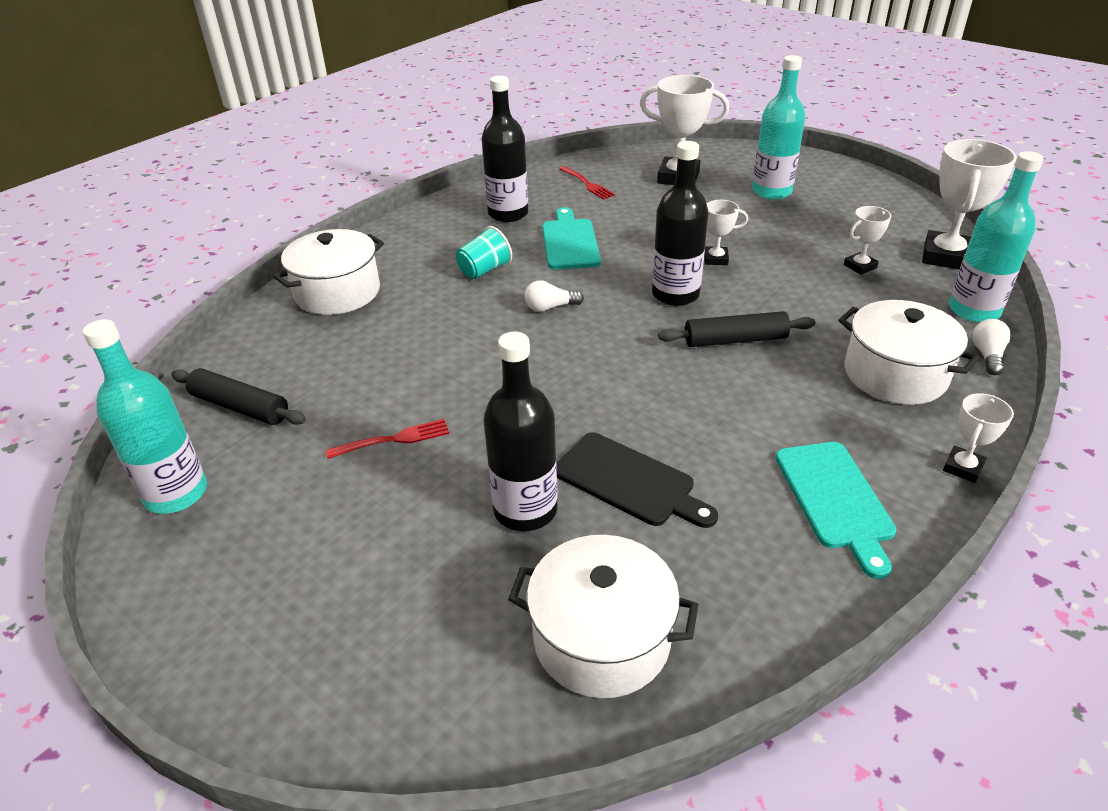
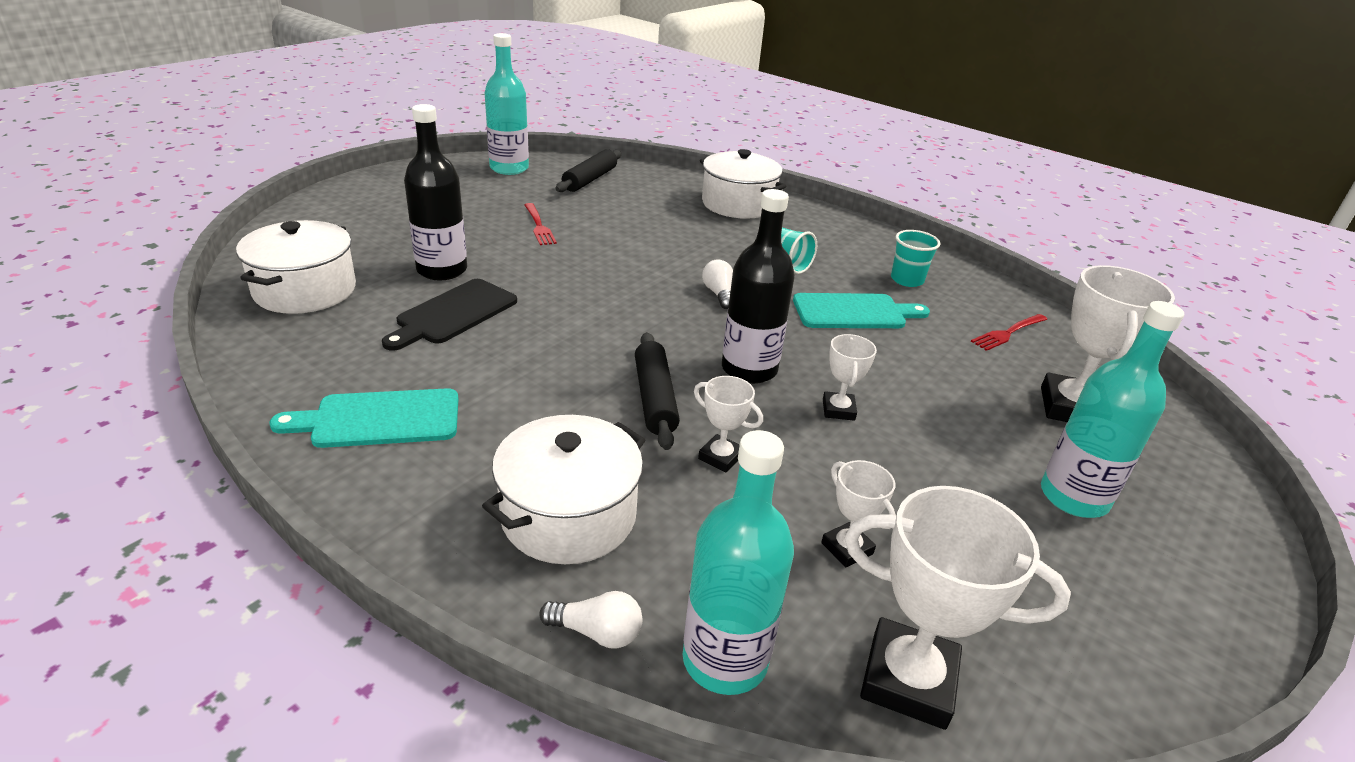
camera: 85 degrees right, 5 degrees down
(508, 214) = (907, 280): black bottle -> turquoise cup
(962, 468) = (381, 526): white trophy -> white trophy (720, 457)

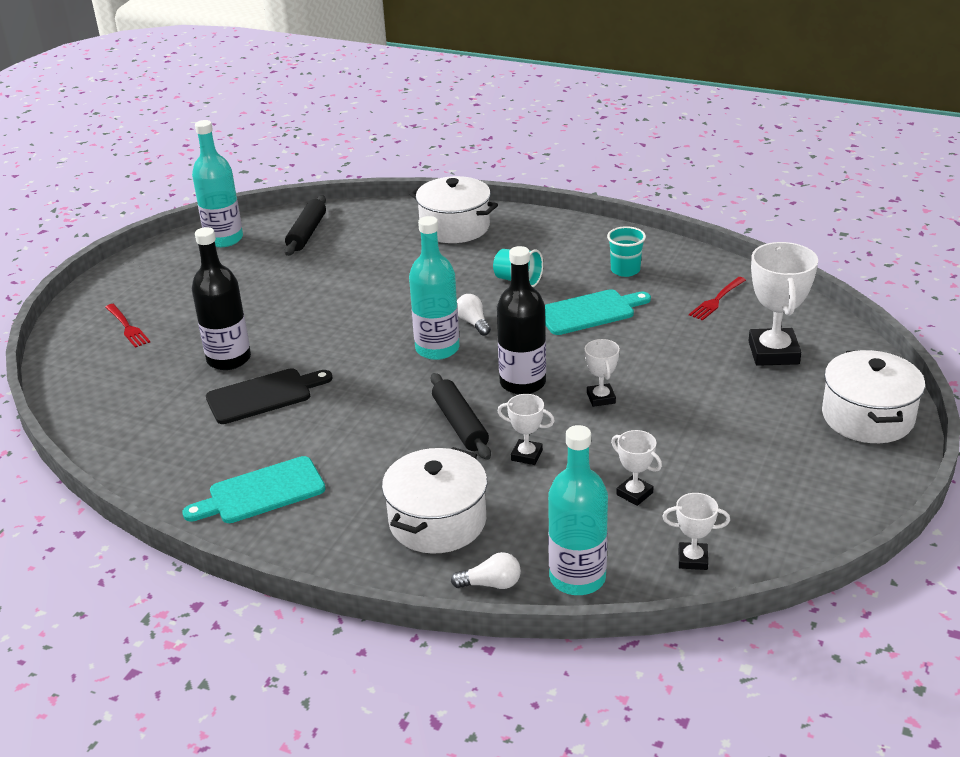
camera: 10 degrees left, 0 degrees up
(305, 290) = (126, 406): white pot -> white pot (867, 417)
(453, 313) = (263, 395): black cutting board -> black cutting board turned 135 degrees counterclockwise
(539, 226) = (287, 295): red fork -> red fork (127, 327)
(908, 679) = (692, 559): white trophy -> white trophy, size x0.53
(1074, 497) = (781, 420): turquoise bottle -> turquoise bottle (437, 349)

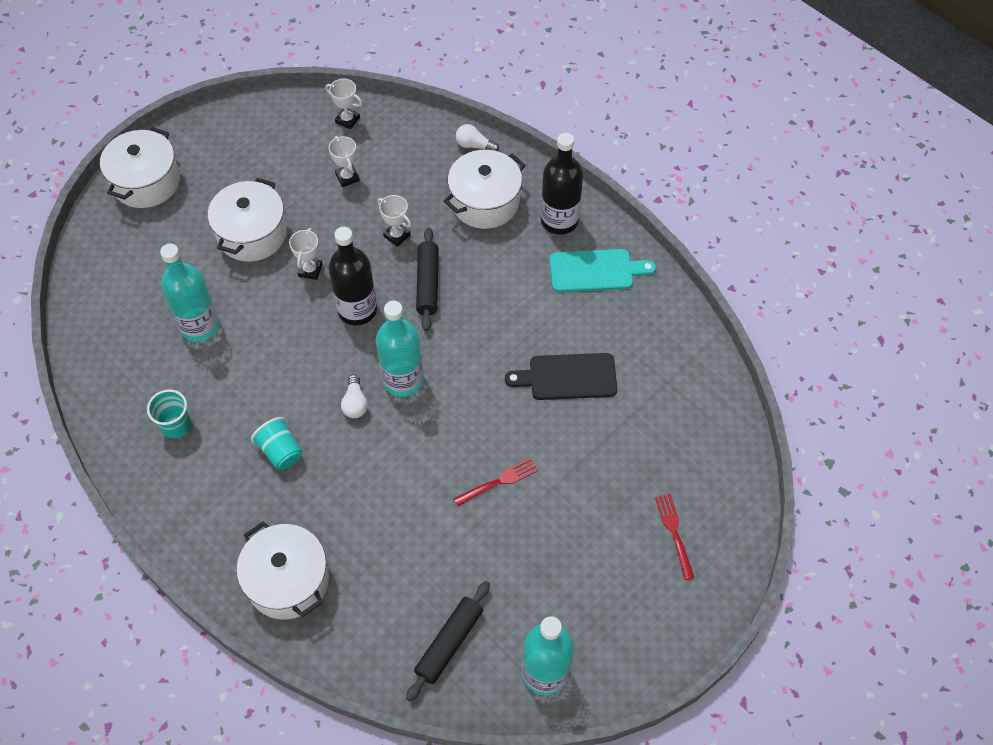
camera: 160 degrees left, 25 degrees up
(229, 359) = (586, 439): black bottle -> black bottle (559, 220)
(577, 578) = (422, 132): turquoise bottle -> turquoise bottle (199, 326)
(589, 312) = (249, 376): turquoise cutting board -> none
(695, 408) = (252, 234): none -> white pot
(717, 300) = (135, 348): red fork -> red fork (499, 481)
(773, 353) = (148, 267): white trophy -> none

